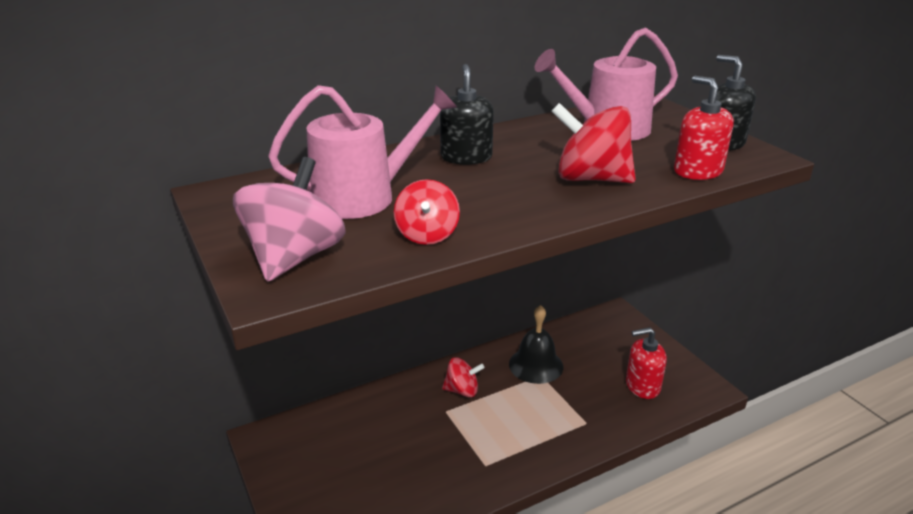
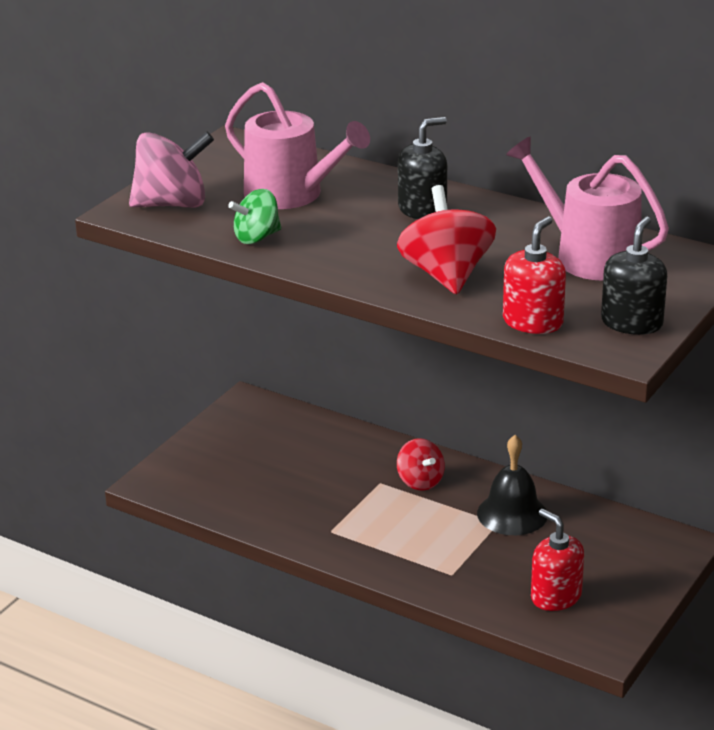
camera: 60 degrees right, 0 degrees up
(427, 235) = (257, 237): red spinning top -> green spinning top

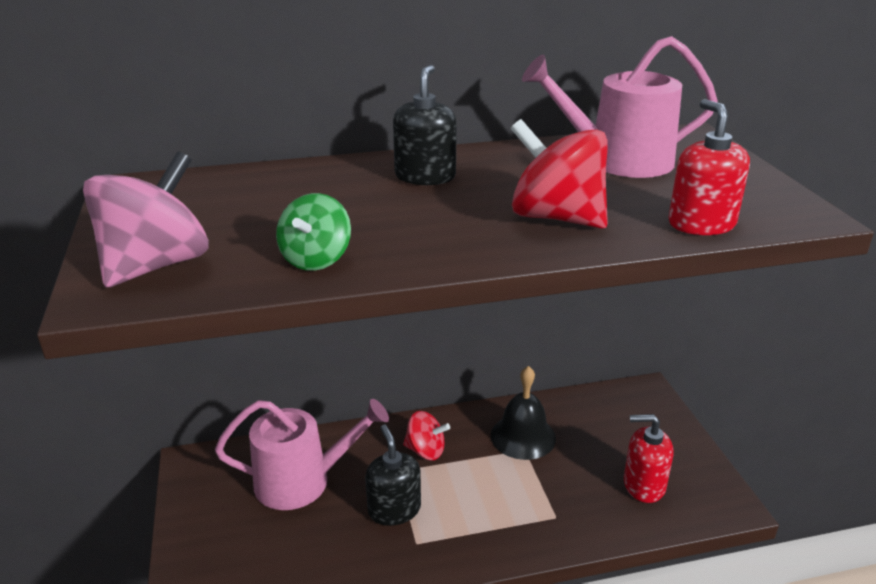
camera: 45 degrees left, 0 degrees up
(291, 194) = (278, 208): pink watering can -> pink watering can (302, 481)
(632, 323) = (758, 193): black soap dispenser -> black soap dispenser (394, 509)

